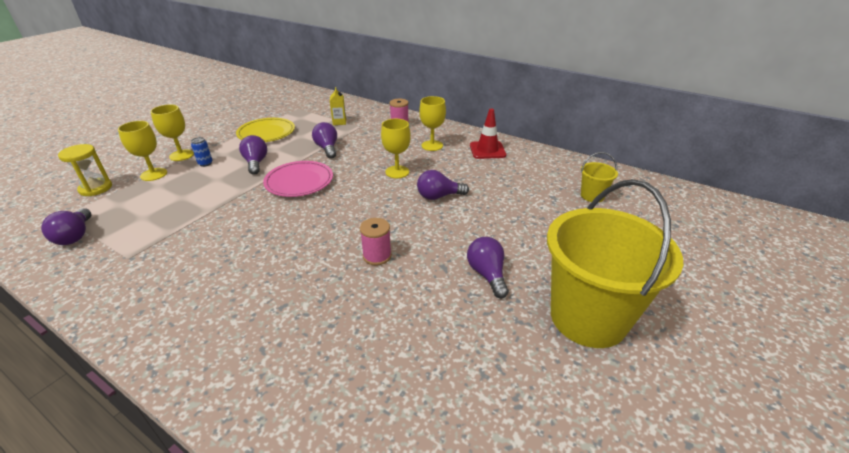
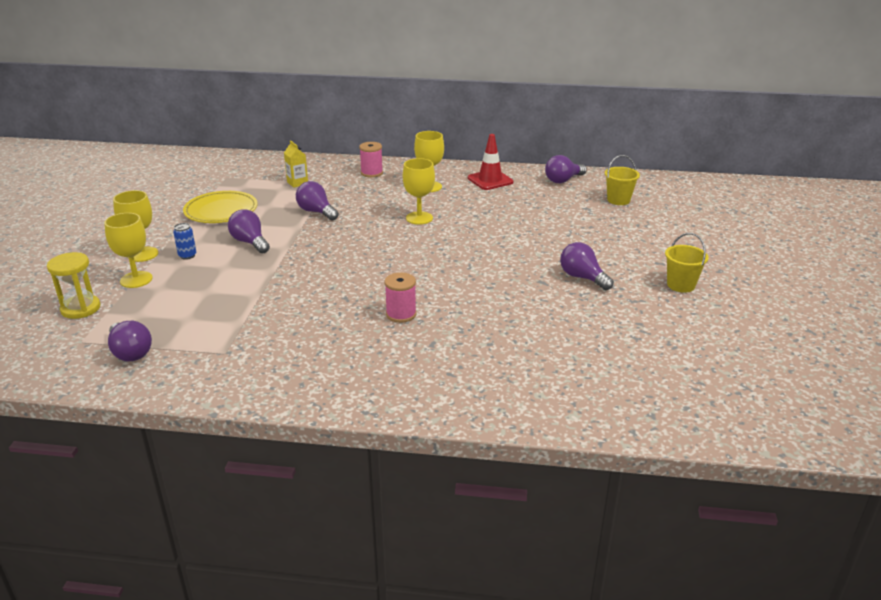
camera: 25 degrees left, 5 degrees down
(299, 182) = (324, 249): pink plate -> none
(377, 256) = (475, 288): pink spool -> pink spool (401, 314)
(439, 196) = (483, 230): purple light bulb -> purple light bulb (563, 180)
(588, 318) = (681, 285): yellow bucket -> yellow bucket, size x0.43

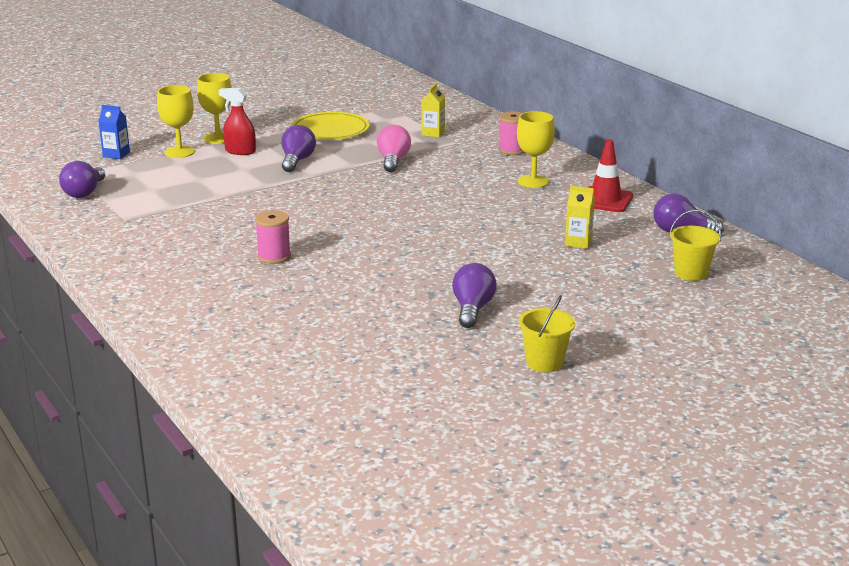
camera: 50 degrees right, 5 degrees down
(80, 309) = (116, 155): yellow hourglass -> blue carton
(187, 256) = (240, 151): blue can -> red spray bottle
(316, 212) = (393, 161): purple light bulb -> pink light bulb
(419, 218) = (459, 201): yellow goblet -> none
(535, 210) = (578, 242): none -> yellow carton

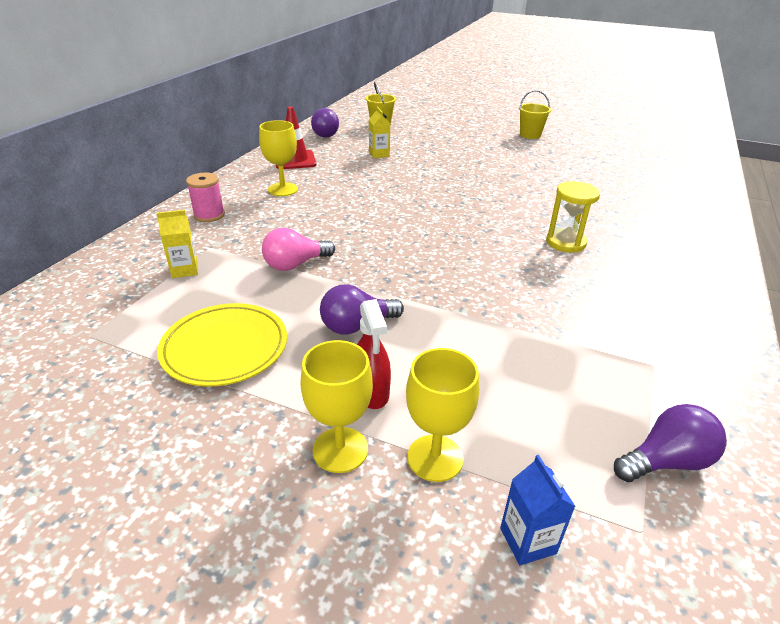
camera: 125 degrees left, 10 degrees up
(274, 257) = (565, 242): pink spool -> yellow hourglass
(472, 309) = (511, 160): purple light bulb -> none

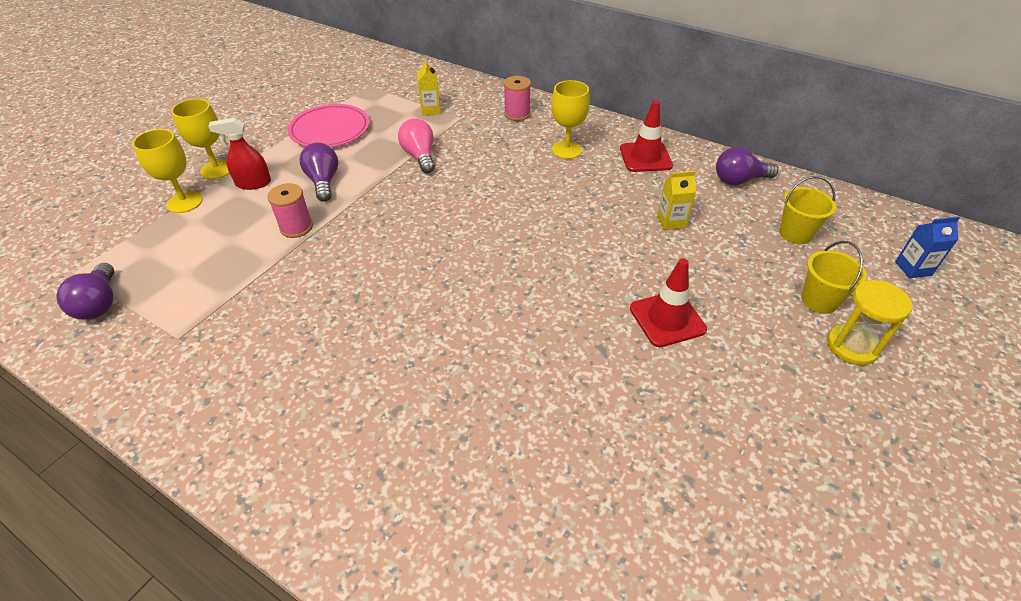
camera: 100 degrees right, 10 degrees up
(225, 348) = (330, 130): yellow plate -> pink plate
(450, 327) = (296, 227): none -> pink spool
(477, 158) = (667, 319): none -> red traffic cone
(528, 541) = (109, 226): blue carton -> blue carton (913, 268)
(530, 135) = (797, 424): yellow bucket -> yellow bucket (819, 300)
(565, 242) = (396, 345): yellow hourglass -> yellow hourglass (852, 346)

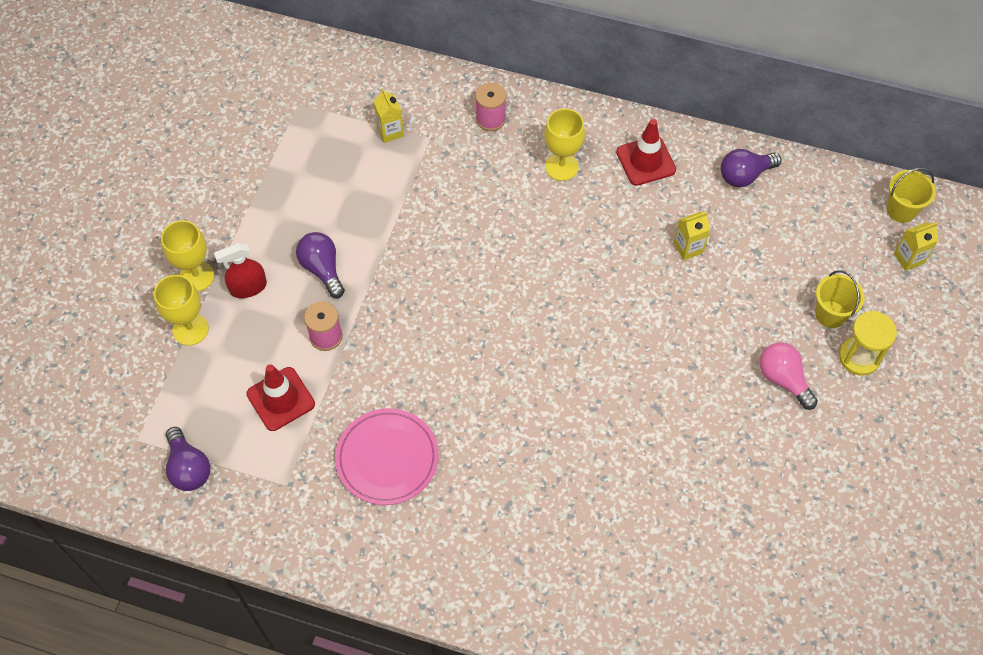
camera: 15 degrees left, 15 degrees up
(330, 130) = (290, 189): pink plate -> pink plate (387, 458)
(420, 156) = (408, 209): pink light bulb -> pink light bulb (783, 379)
(667, 319) = (705, 364): red traffic cone -> red traffic cone (281, 399)
(795, 233) = (804, 238): yellow bucket -> yellow bucket (901, 210)
(913, 268) = (908, 258): blue carton -> yellow carton

